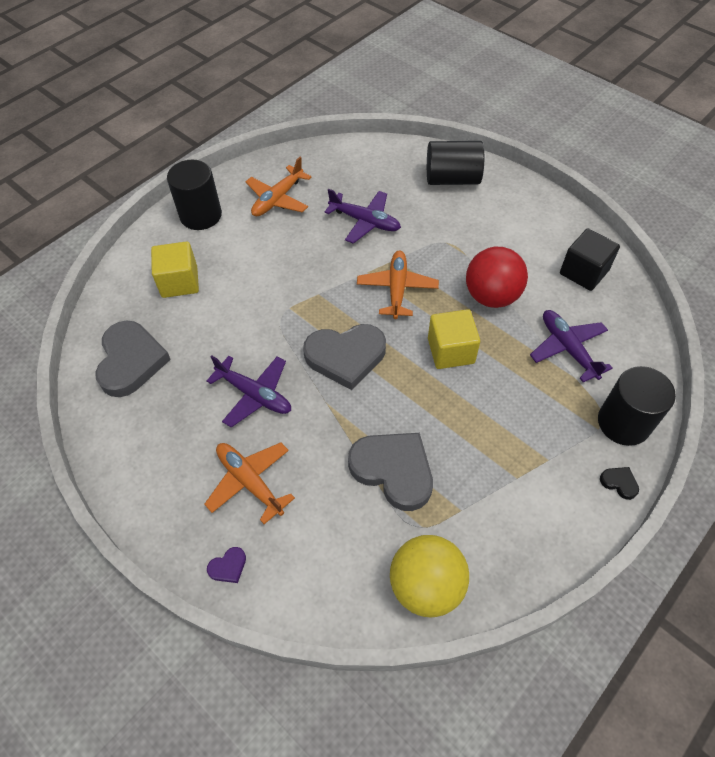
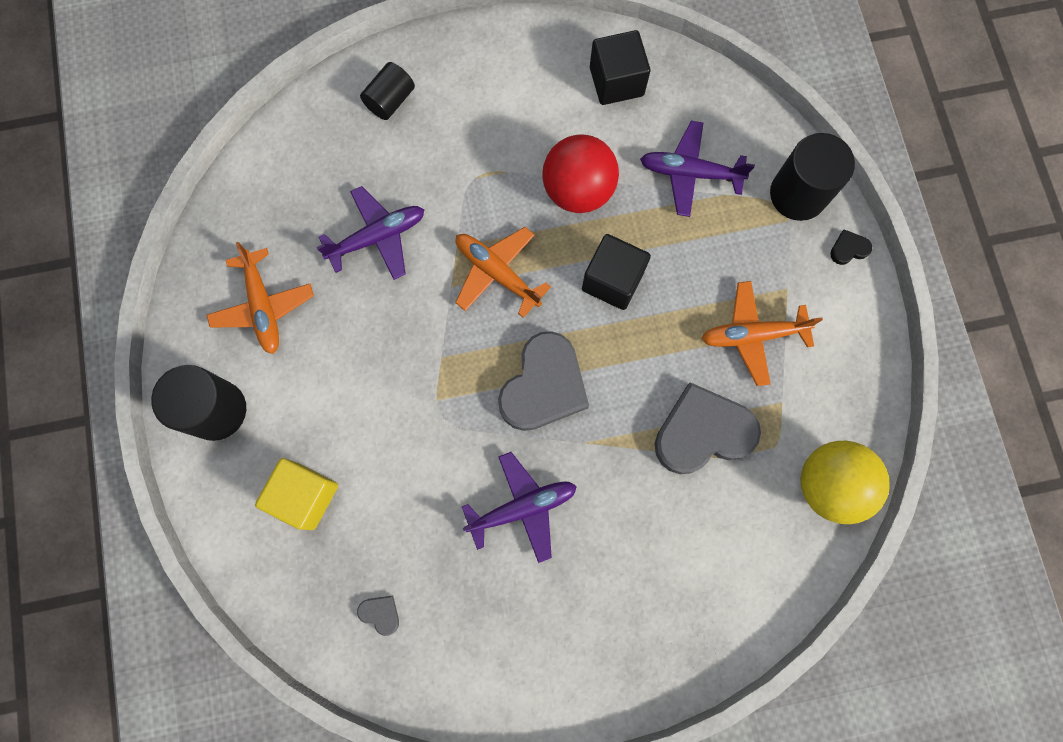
camera: 55 degrees left, 20 degrees up
(131, 361) = (380, 613): grey heart -> grey heart, size x0.41
(228, 567) = (695, 650): purple heart -> none
(249, 481) = (620, 575): orange plane -> orange plane (752, 335)
(450, 351) = (612, 280): yellow cube -> black cube
(452, 179) = (390, 100): black cylinder -> black cylinder, size x0.62

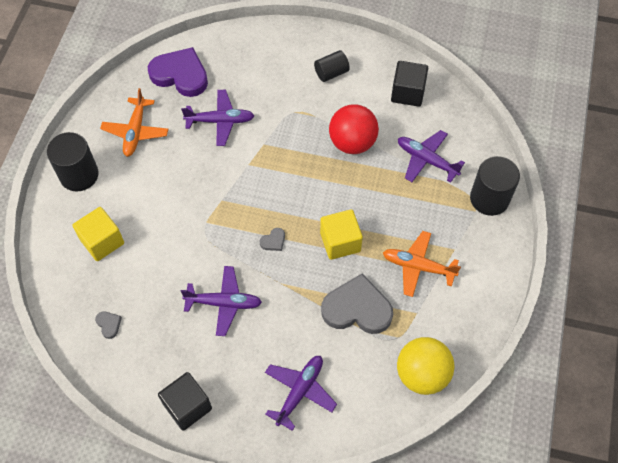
camera: 25 degrees right, 15 degrees down
(282, 189) = (180, 75): none -> purple heart
(390, 100) = (267, 52): black cylinder -> black cylinder (331, 73)
(497, 273) = (279, 168): orange plane -> none
(543, 386) = (273, 241): grey heart -> grey heart, size x0.41
(612, 280) = (347, 200): black cube -> black cube (187, 406)
(634, 346) = (340, 242): none -> yellow cube
(685, 584) = (300, 391): none -> purple plane
(848, 249) = (506, 243): black heart -> none

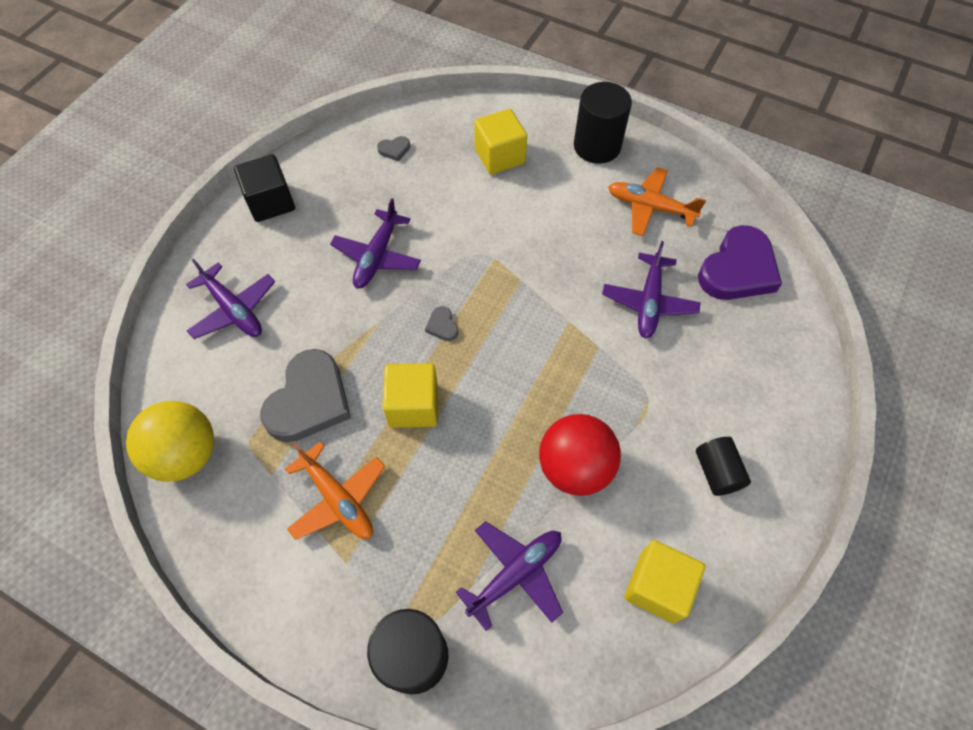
camera: 105 degrees right, 0 degrees up
(407, 93) = (657, 586): black cube -> yellow cube
(417, 267) = (338, 499): orange plane -> orange plane turned 105 degrees clockwise

